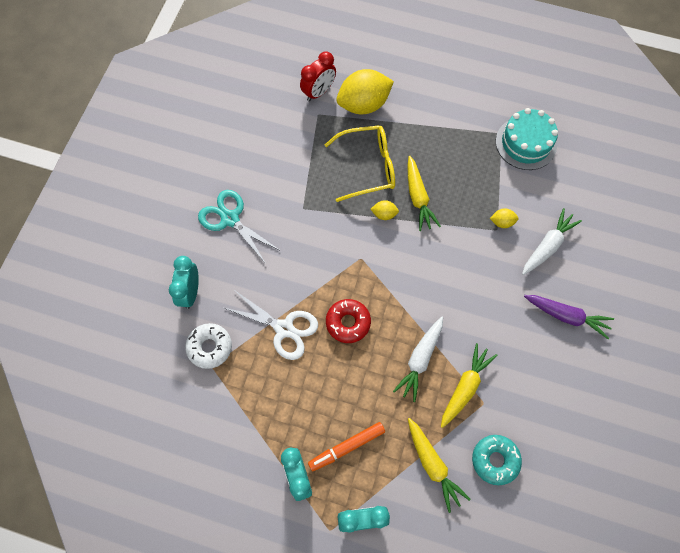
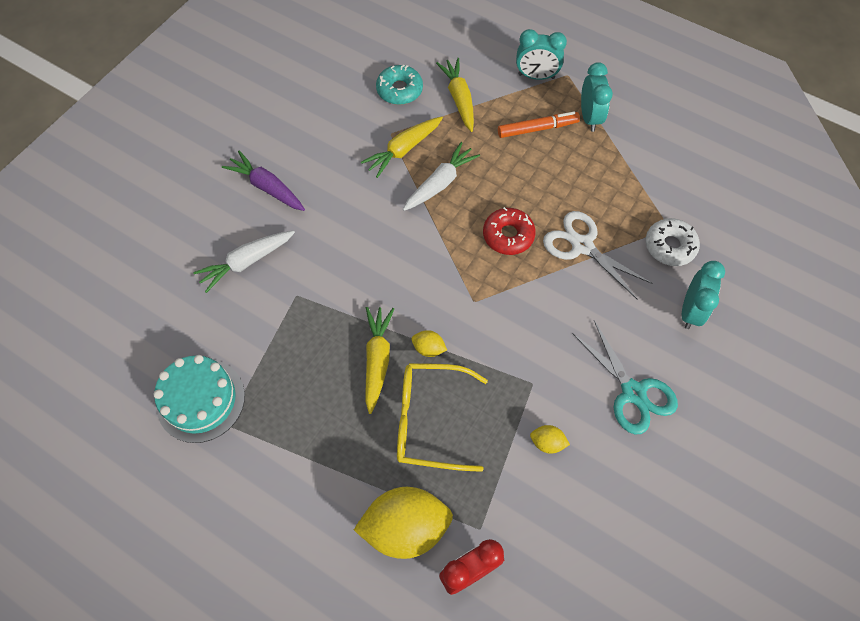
camera: 165 degrees left, 5 degrees down
(502, 222) = (286, 302): yellow lemon -> yellow lemon (547, 443)

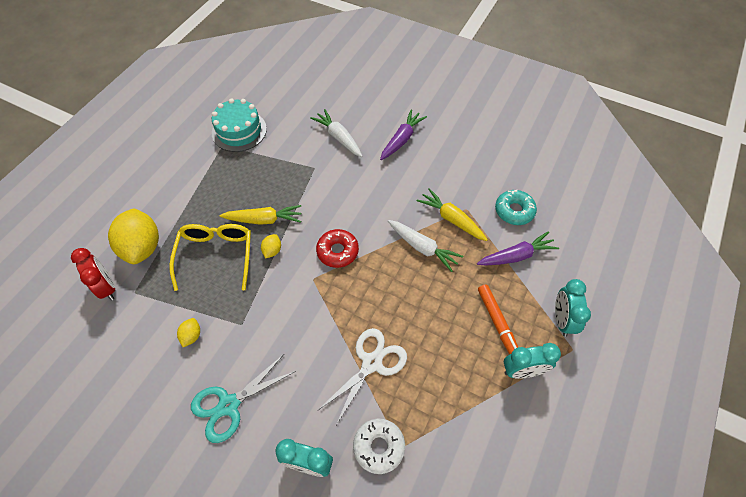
camera: 85 degrees right, 5 degrees down
(459, 99) = (516, 256): yellow carrot -> purple carrot
(508, 235) = (377, 301): red donut -> red donut (337, 251)

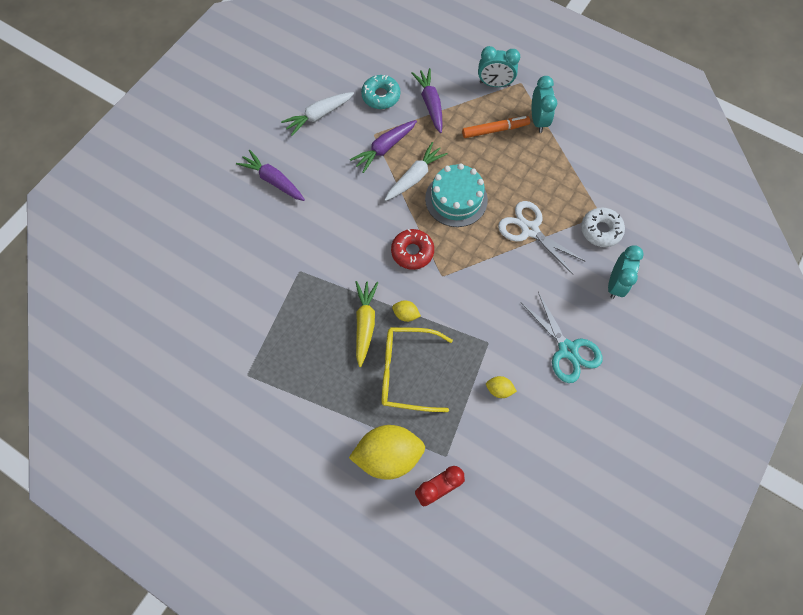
camera: 85 degrees left, 10 degrees up
(239, 131) = (226, 356): turquoise cake -> turquoise cake (456, 199)
(338, 137) = (258, 243): white carrot -> white carrot (318, 116)
(451, 219) = (384, 148): yellow carrot -> purple carrot

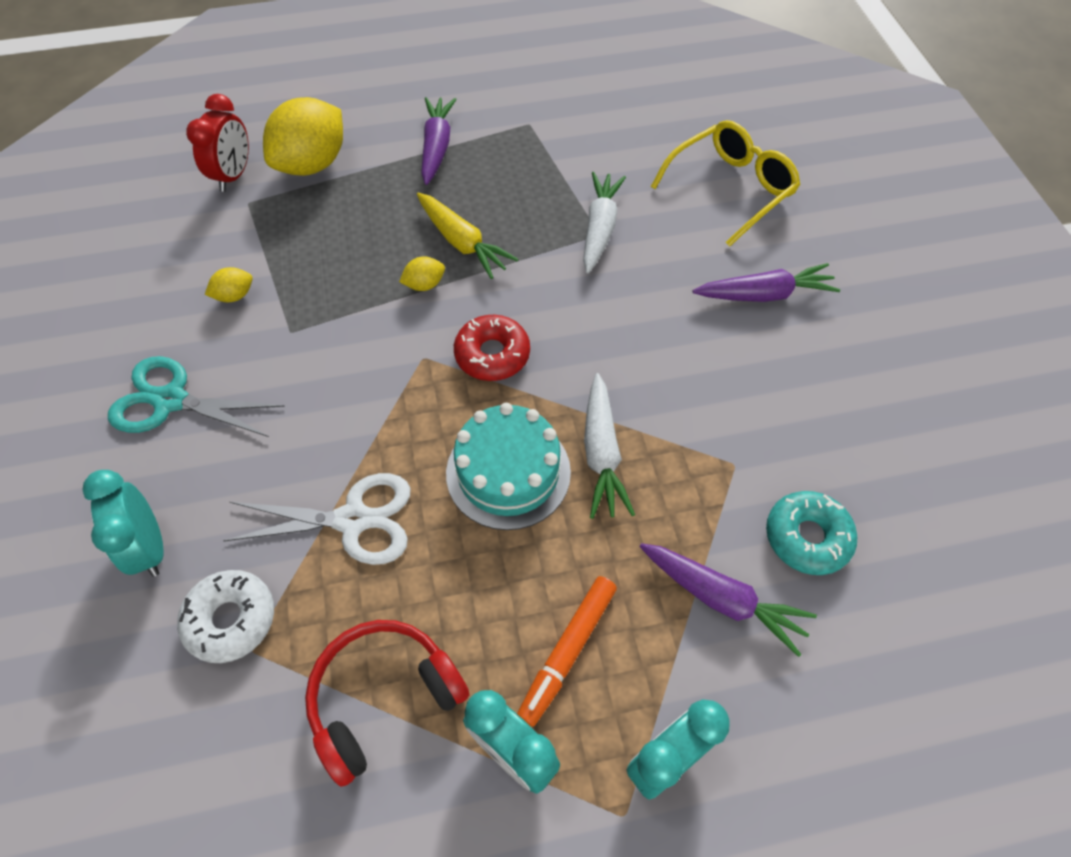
camera: 135 degrees right, 10 degrees down
(318, 116) = (839, 422): white carrot -> white carrot (599, 228)
(384, 148) = (693, 457): purple carrot -> purple carrot (436, 147)
(407, 372) = (363, 237): yellow glasses -> yellow glasses (730, 189)
(566, 164) = (383, 698): none -> red headphones

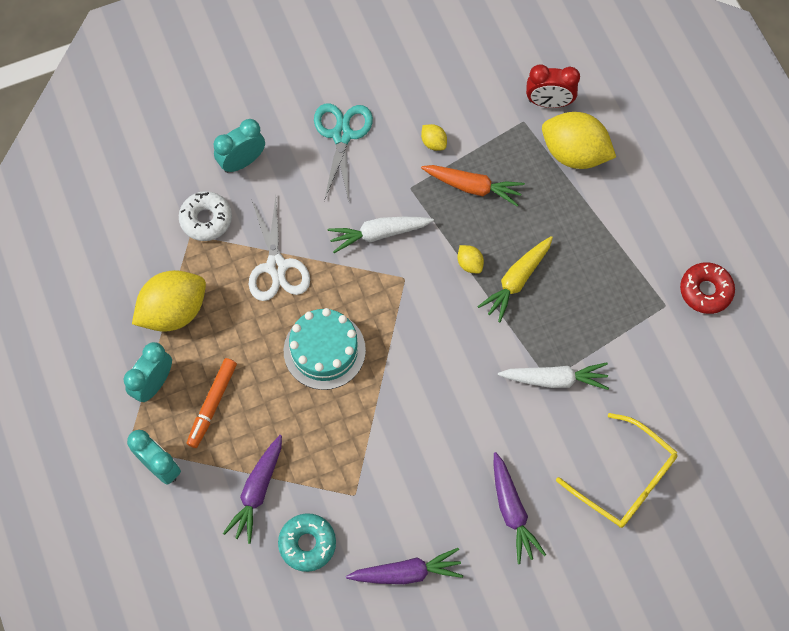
camera: 80 degrees right, 10 degrees up
(317, 265) = (473, 187): none -> orange carrot
(383, 698) = (174, 311): red headphones -> yellow lemon
(436, 147) = (617, 239): purple carrot -> purple carrot (407, 572)
(492, 354) = (416, 322): red donut -> red donut (705, 291)
(568, 651) = (212, 405): orange marker -> orange marker turned 90 degrees counterclockwise
(602, 453) = (348, 407): white carrot -> white carrot (378, 234)

